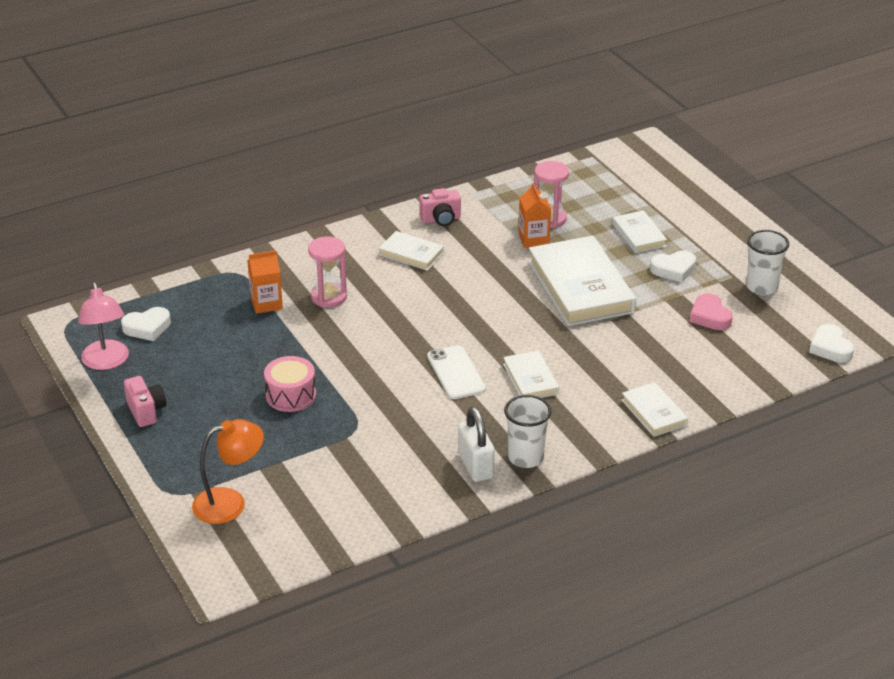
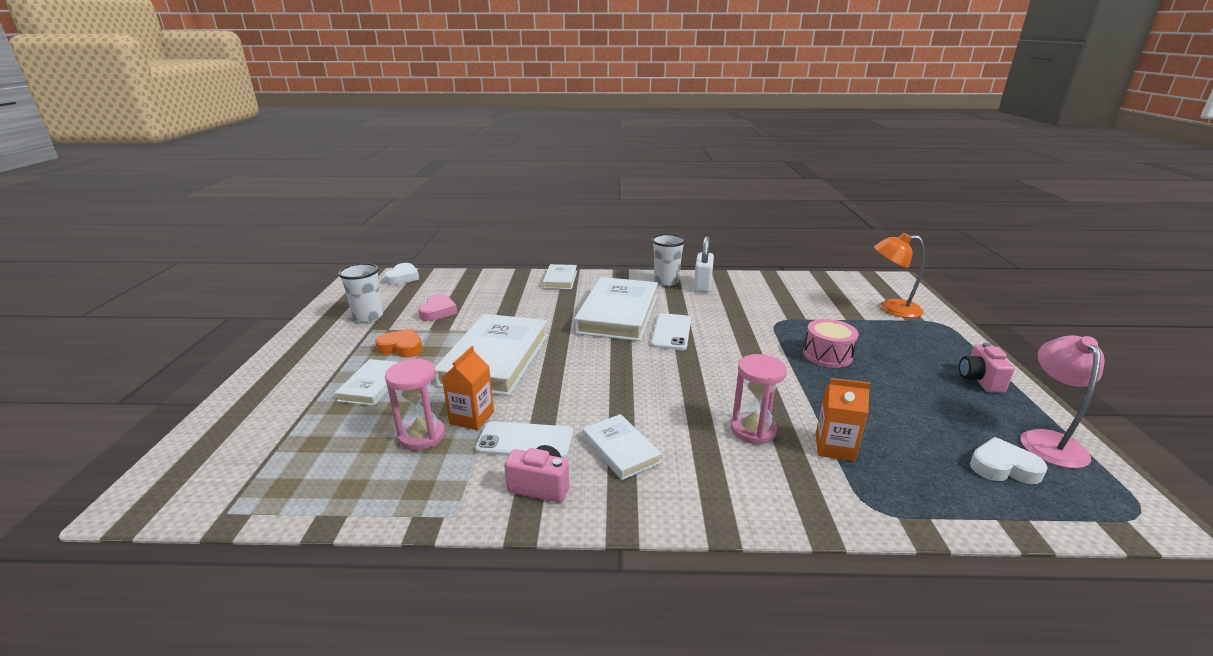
camera: 150 degrees left, 10 degrees down
(479, 238) = (525, 441): none -> white phone
(530, 379) = (618, 314): white book -> white book, size x1.98
(673, 269) = (401, 348): white heart -> orange heart

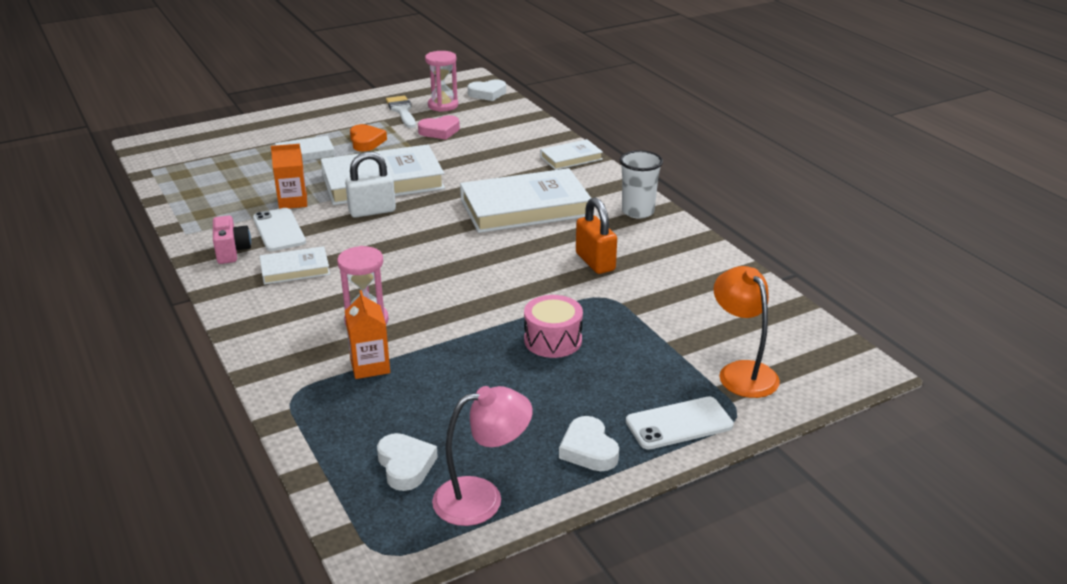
camera: 60 degrees right, 5 degrees up
(368, 317) = (402, 111): white cup -> white brush
(422, 436) = (258, 193): pink hourglass -> pink hourglass (443, 105)
(621, 450) = (295, 269): white book -> white book turned 45 degrees clockwise
(671, 332) = (514, 243): white phone -> white phone (679, 424)
(702, 286) = (653, 234): white padlock -> white padlock (372, 211)
(724, 312) = (595, 262): none -> orange padlock
(980, 380) = (588, 450): pink camera -> white heart

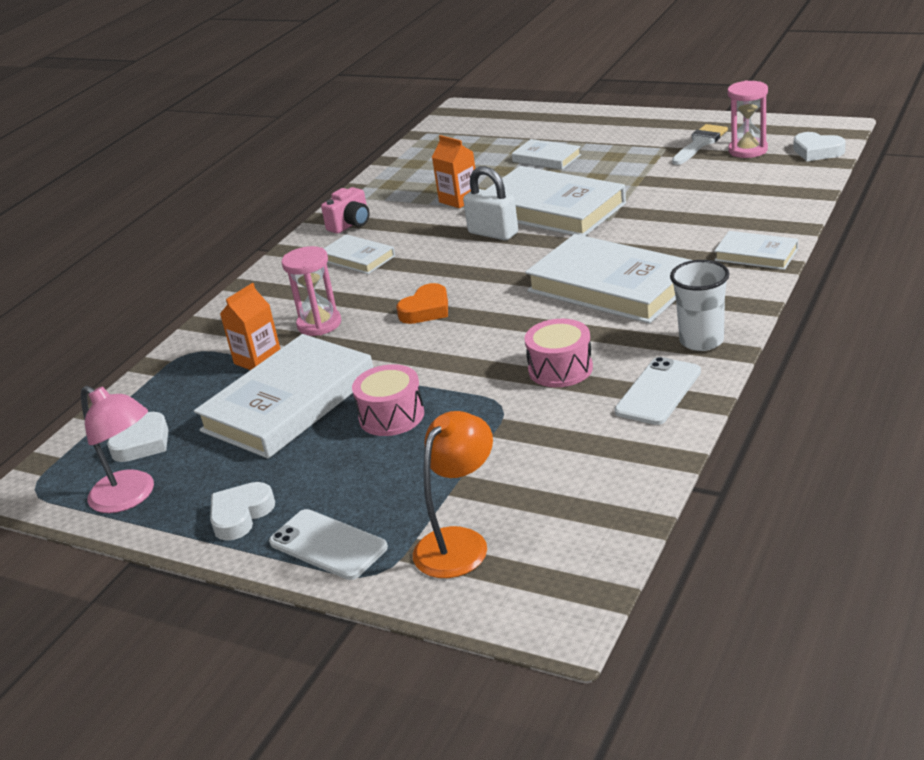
camera: 60 degrees right, 0 degrees up
(279, 230) = (407, 220): white phone -> white phone (658, 391)
(366, 141) = (611, 164): orange heart -> orange heart (426, 310)
(439, 131) = (691, 177): pink heart -> none
(462, 375) = (289, 403): none -> white book
(595, 262) = (560, 369): orange padlock -> pink drum

